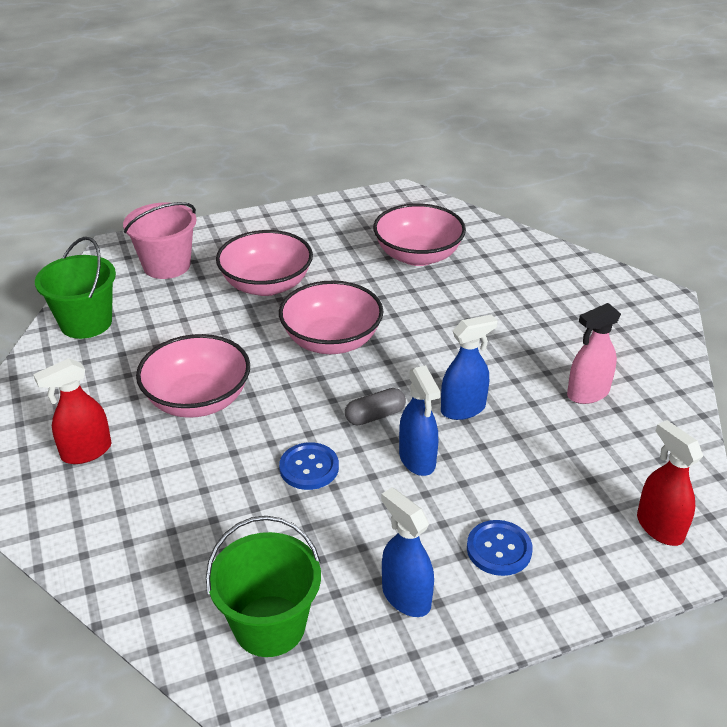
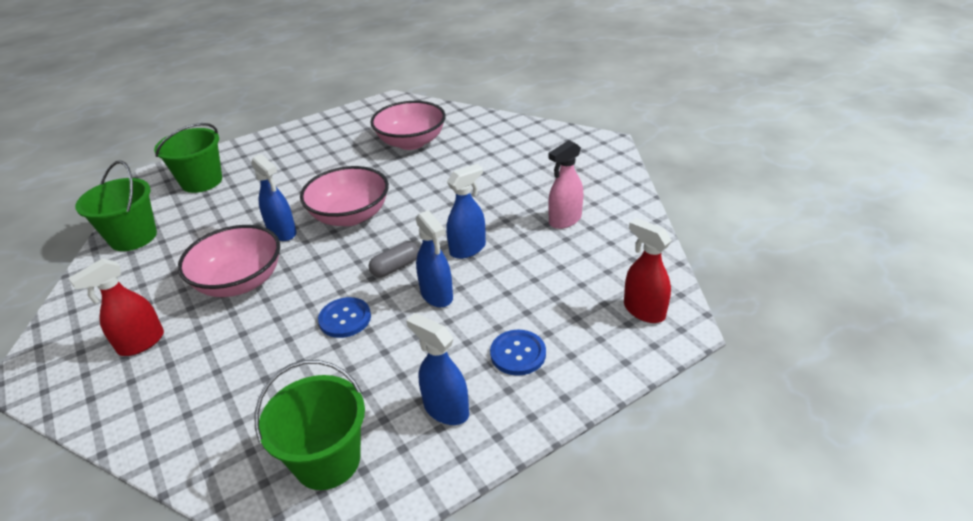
camera: 10 degrees left, 0 degrees up
(167, 265) = (202, 181): pink bucket -> green bucket
(251, 347) = (282, 232): none -> blue spray bottle
(266, 285) = (289, 183): pink bowl -> none

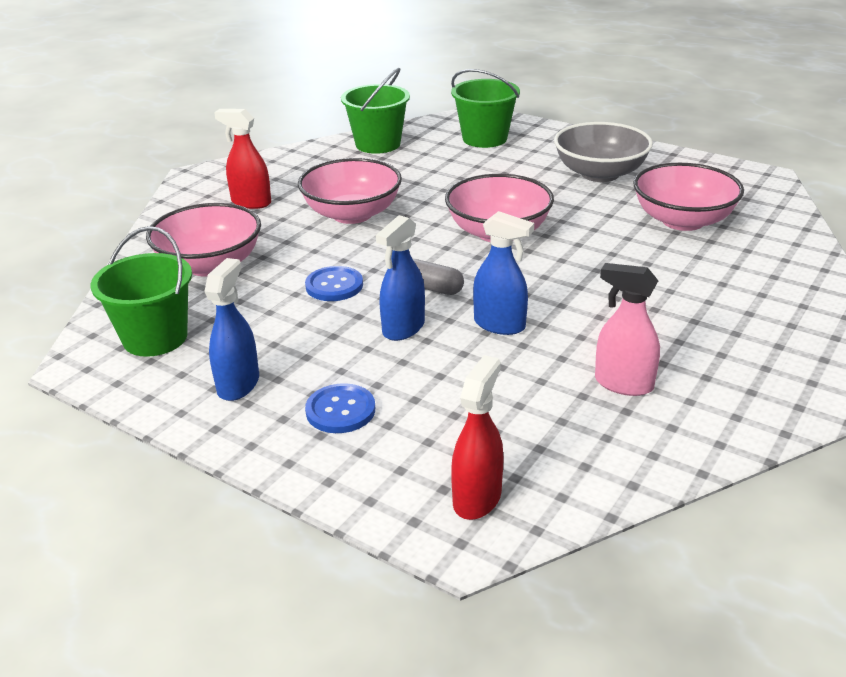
camera: 65 degrees right, 5 degrees down
(231, 395) = (210, 265): none -> pink bowl
(282, 232) = (439, 207): blue spray bottle -> none
(319, 151) = (600, 174): none -> grey bowl

